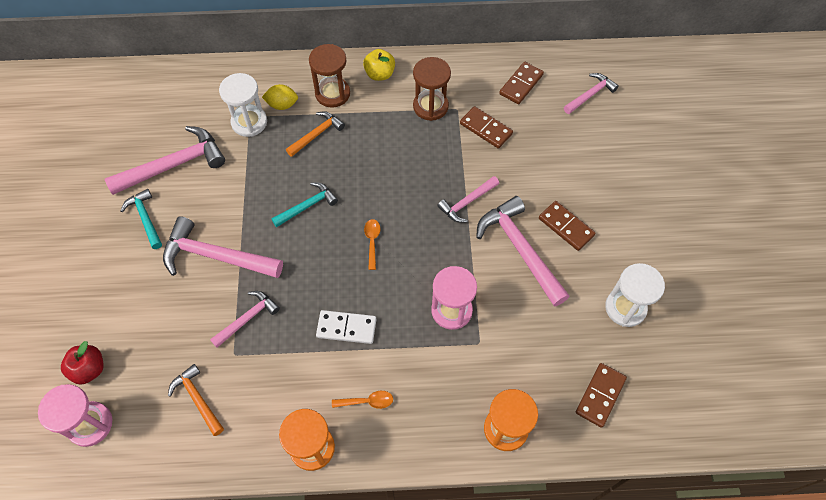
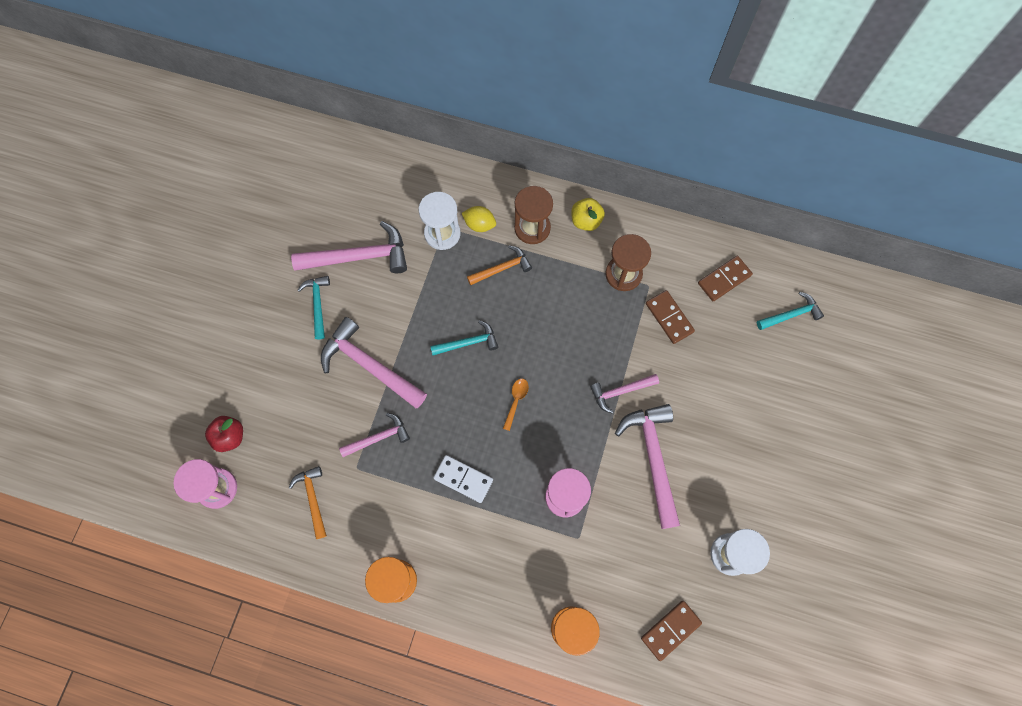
camera: 20 degrees right, 10 degrees up
(367, 401) = (458, 556): orange spoon -> none
(566, 227) = (707, 451): brown domino -> none
(590, 94) = (791, 314): pink hammer -> turquoise hammer

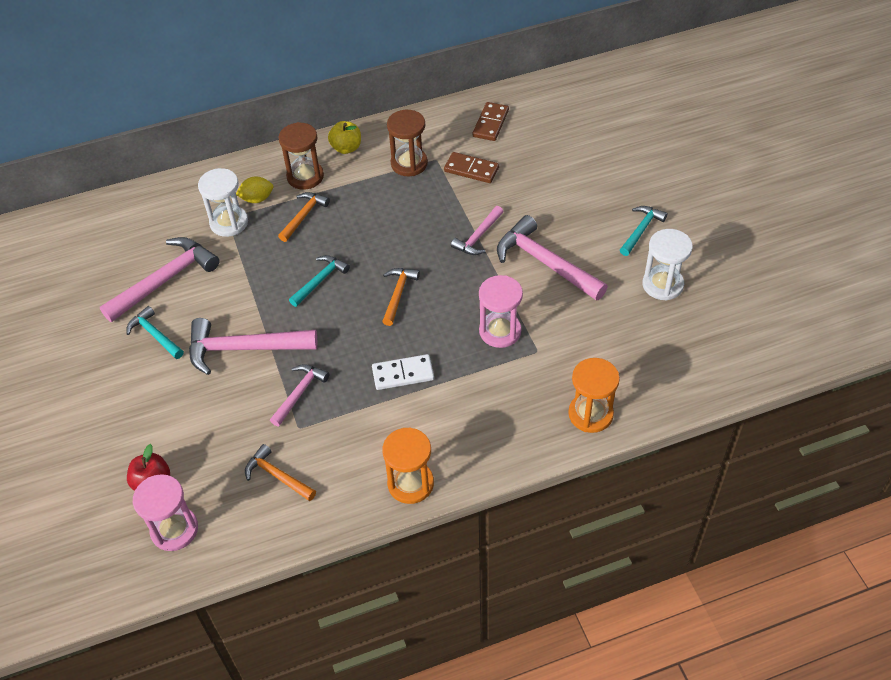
camera: 35 degrees left, 20 degrees down
(516, 401) = (398, 294): orange spoon -> orange hammer
(670, 630) = (667, 362): brown domino -> none
(791, 314) = (561, 116): turquoise hammer -> turquoise hammer (641, 230)

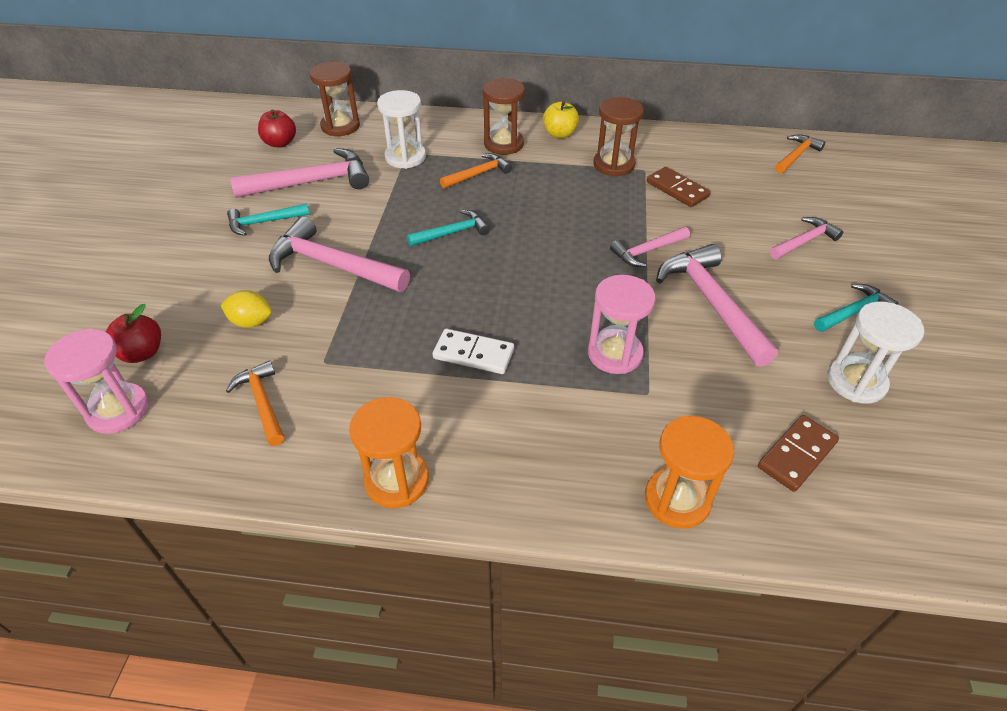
camera: 25 degrees right, 5 degrees down
(102, 251) = (280, 143): none -> red apple
(145, 212) = (340, 126): none -> brown hourglass
(155, 335) = (263, 222): turquoise hammer -> turquoise hammer turned 90 degrees counterclockwise
(257, 199) = (445, 147): yellow lemon -> yellow lemon (251, 322)
(299, 393) = (352, 328): pink hammer -> pink hammer (804, 241)
(398, 294) = (523, 273): orange hammer -> orange hammer (796, 155)
(490, 123) = (722, 157): brown domino -> brown domino (796, 455)

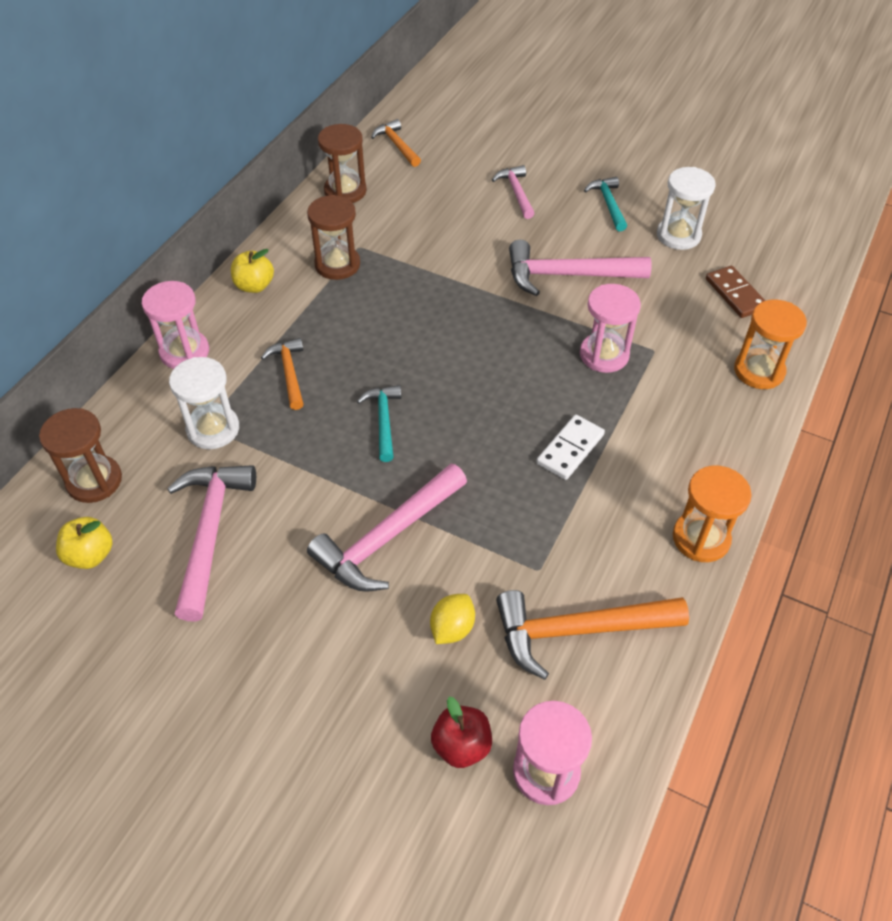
camera: 70 degrees left, 5 degrees up
(262, 402) = (577, 631): orange hammer -> orange hammer, size x1.75
(263, 222) = (269, 596): turquoise hammer -> none
(280, 143) = (90, 555): red apple -> yellow apple
(472, 125) = (184, 352): none -> pink hourglass
(503, 144) = (243, 336): brown hourglass -> brown hourglass (345, 191)
(647, 251) = (483, 289): pink hammer -> none
(677, 189) = (403, 237): brown domino -> none

